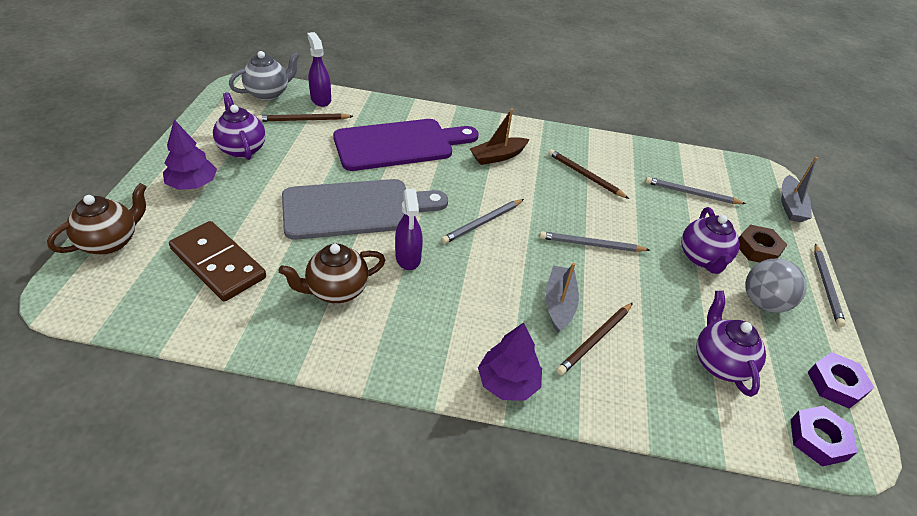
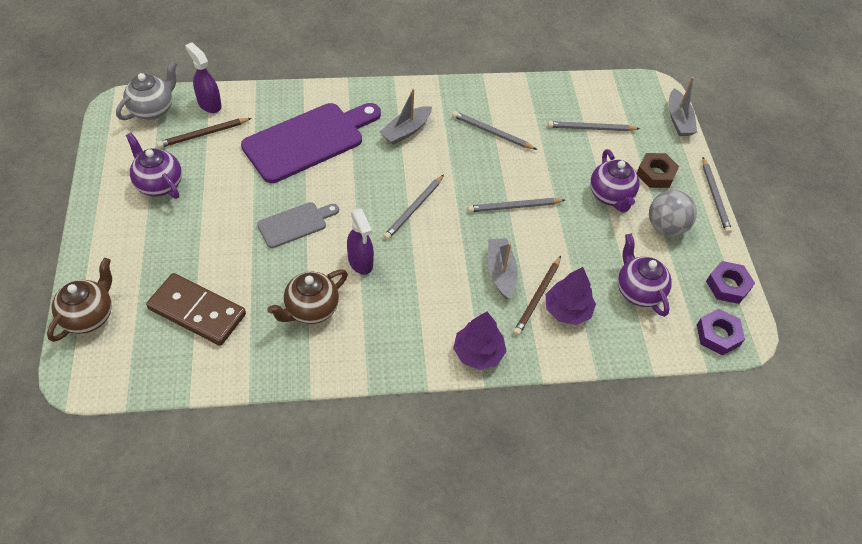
camera: 15 degrees left, 10 degrees up
(192, 184) = (132, 237): purple tree -> purple tree (567, 310)
(356, 209) = (295, 224): grey cutting board -> grey cutting board, size x0.53
(498, 156) = (406, 131): brown boat -> grey boat
(585, 175) = (492, 132): brown pencil -> grey pencil

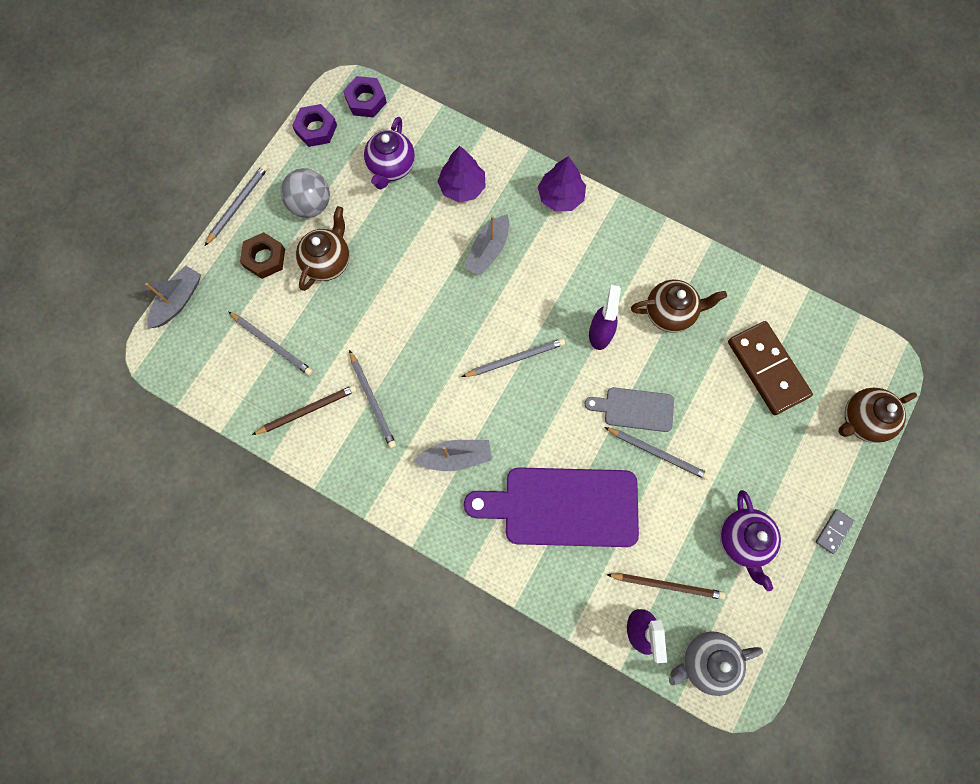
camera: 140 degrees left, 20 degrees up
(85, 224) = (833, 531): none -> grey domino
(514, 207) = (423, 304): grey pencil -> grey pencil (657, 453)
(537, 297) = (476, 211): brown pencil -> brown pencil (307, 410)
(610, 196) = (328, 262): purple teapot -> brown teapot

